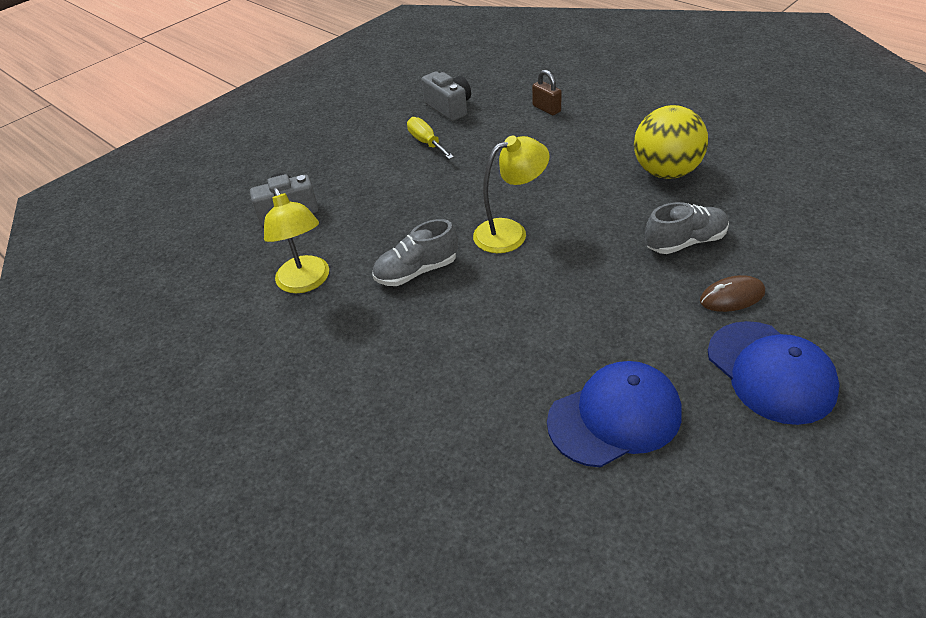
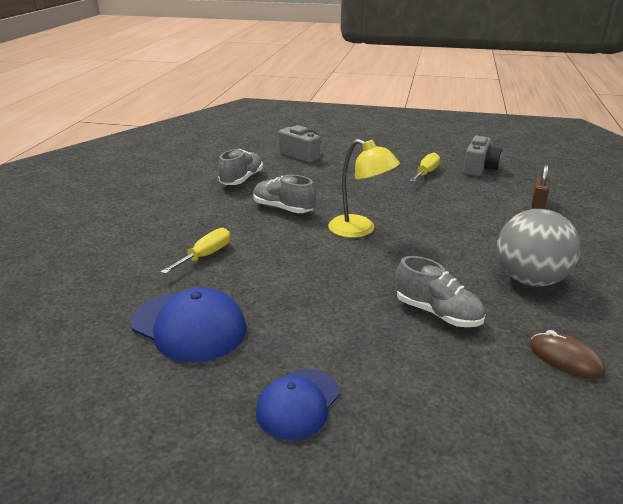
camera: 55 degrees right, 15 degrees down
(306, 282) = (241, 179): yellow lamp -> grey shoe
(478, 367) = (205, 256): none -> yellow screwdriver
(666, 172) = (530, 280): yellow ball -> grey ball
(732, 297) = (385, 357): brown mouse -> brown mouse (565, 359)
(770, 372) = (298, 404): blue cap -> blue cap, size x0.66

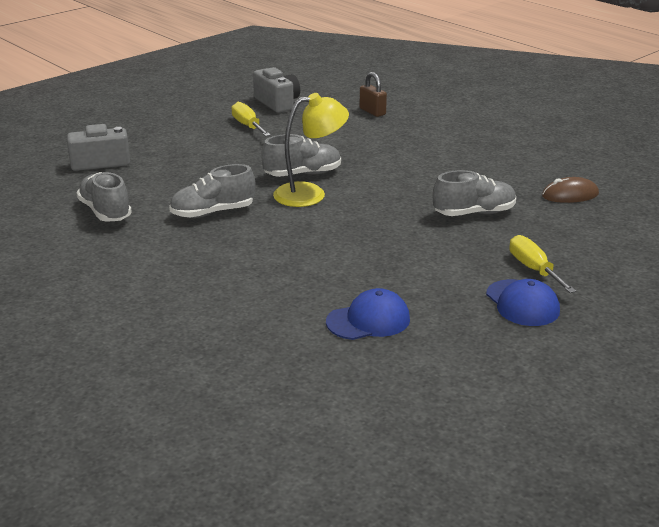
camera: 55 degrees left, 0 degrees up
(189, 326) = (368, 320): blue cap -> blue cap, size x0.66
(205, 256) = (252, 279): yellow screwdriver -> yellow screwdriver (534, 269)
(386, 216) = (302, 174): none -> grey shoe
(530, 280) = (473, 164): grey ball -> none

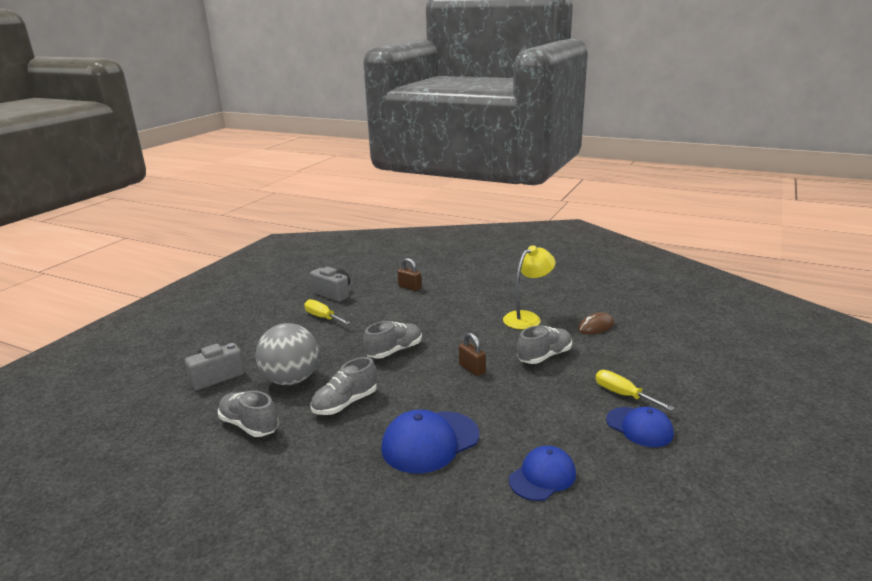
camera: 20 degrees left, 5 degrees down
(173, 180) = (291, 380): none -> grey ball
(274, 265) = (430, 442): none -> blue cap
(310, 194) = (412, 367): yellow lamp -> yellow lamp (527, 318)
(376, 208) = (472, 369): none -> brown padlock

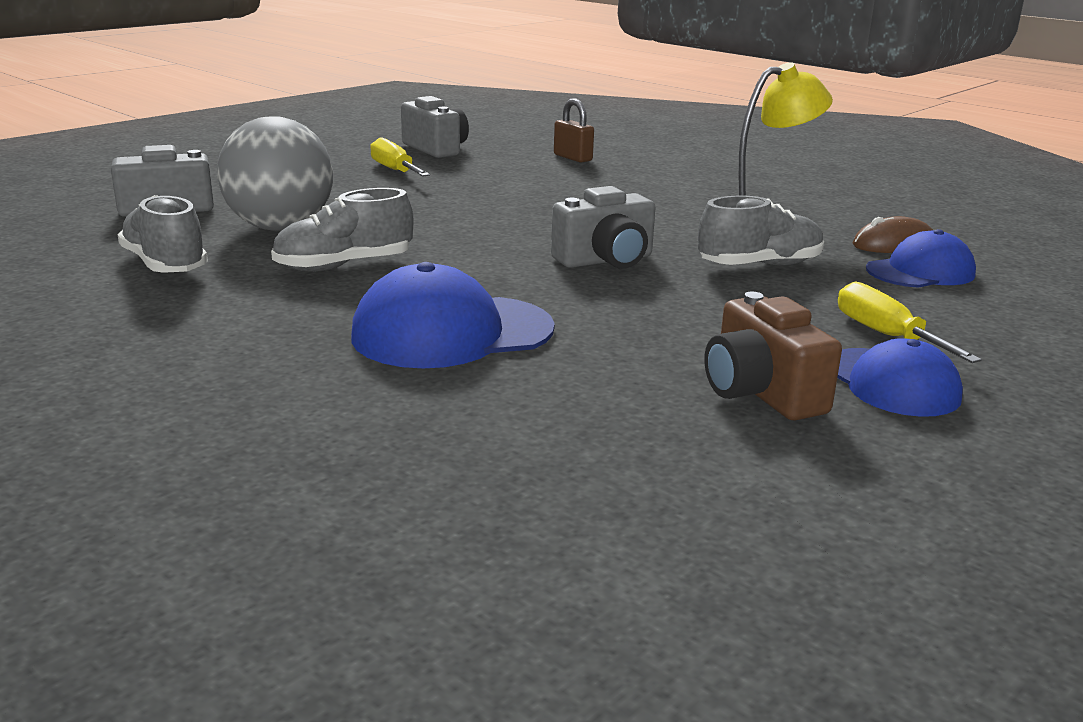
camera: 15 degrees right, 0 degrees up
(394, 351) = (483, 221): grey shoe -> none
(472, 369) = (606, 260): brown padlock -> grey camera
(542, 476) = (632, 412): blue cap -> blue cap (920, 272)
(590, 448) = (761, 392): none -> brown camera

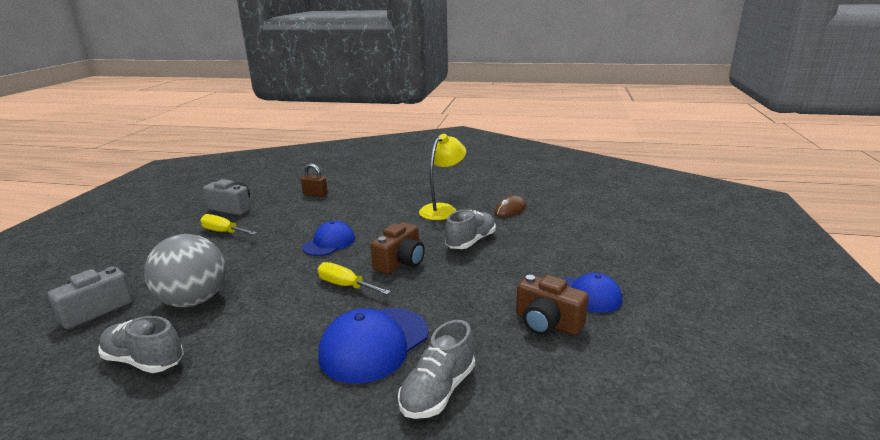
camera: 30 degrees left, 0 degrees up
(344, 266) = (265, 317): grey shoe -> grey shoe (438, 391)
(606, 260) = (400, 262): grey camera -> brown camera
(886, 335) = (559, 267): yellow screwdriver -> yellow screwdriver (345, 286)
(920, 272) = (535, 223): blue cap -> blue cap (329, 243)

